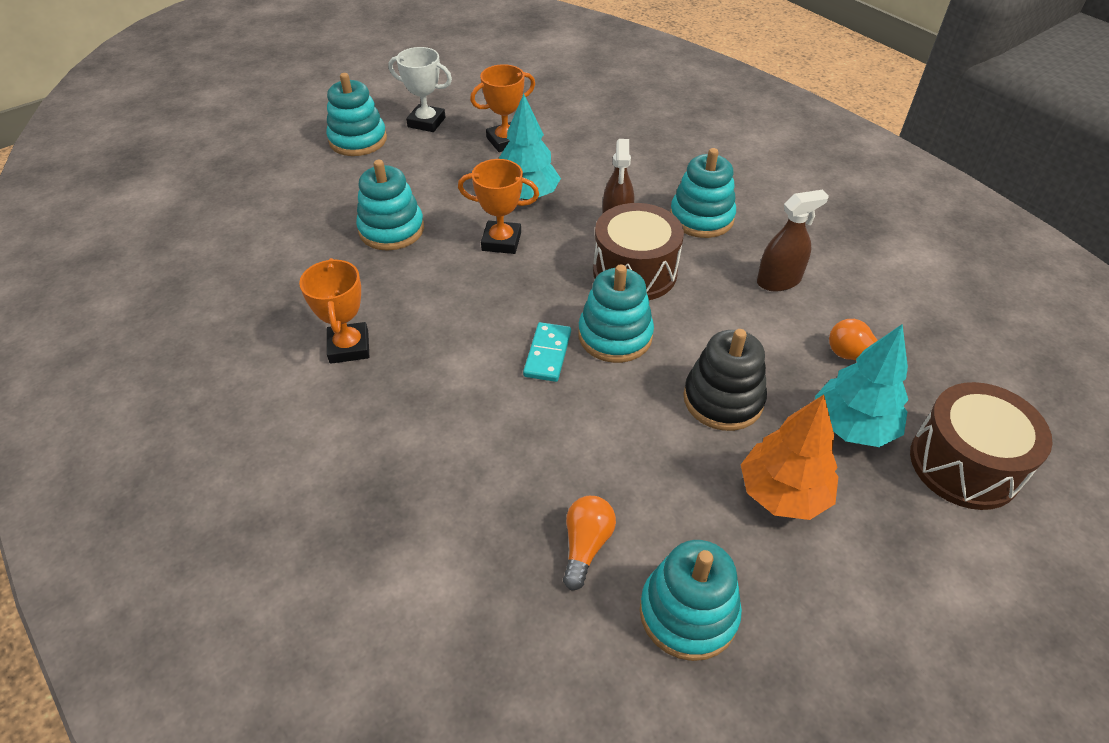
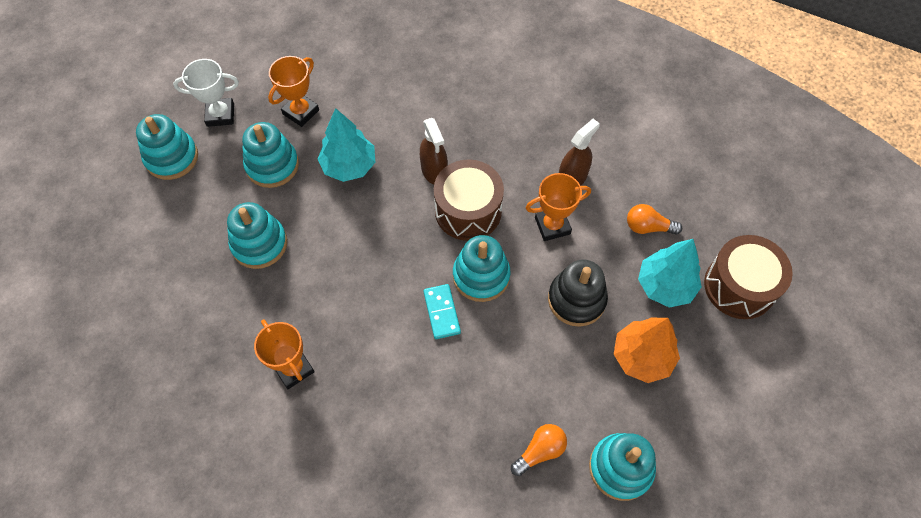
camera: 25 degrees left, 15 degrees up
(501, 241) = (354, 221): orange trophy -> orange trophy (552, 226)
(586, 545) = (540, 451): orange light bulb -> orange light bulb turned 60 degrees clockwise
(701, 218) = (493, 137): turquoise stacking toy -> turquoise stacking toy (272, 165)

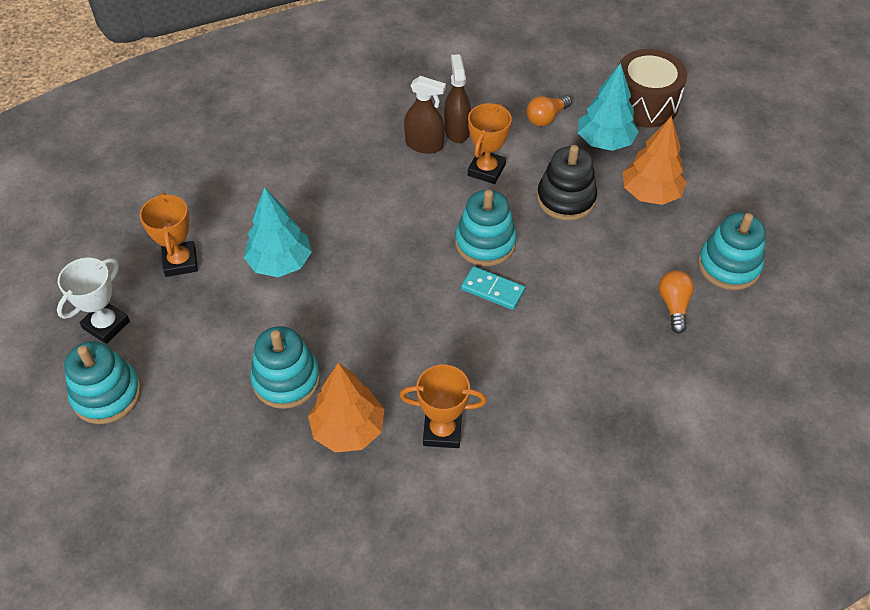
camera: 50 degrees left, 10 degrees down
(250, 309) = (348, 429): none -> orange tree
(272, 165) = (212, 318): turquoise stacking toy -> none
(434, 171) = (353, 209): brown spray bottle -> brown spray bottle (424, 144)
(468, 211) = (416, 212): brown drum -> none

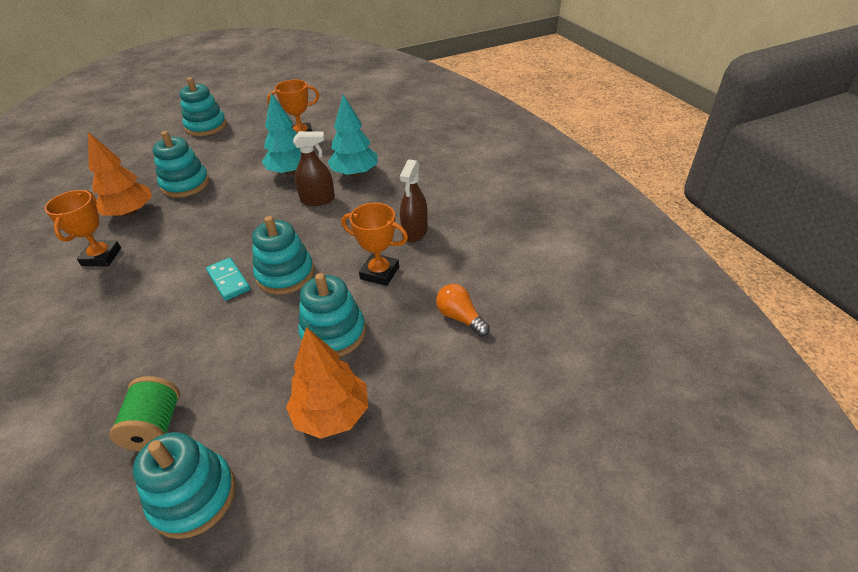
camera: 90 degrees right, 10 degrees down
(106, 325) = (258, 119): white trophy -> none
(457, 131) = (434, 251): brown spray bottle -> brown spray bottle (318, 200)
(492, 290) = (228, 281): turquoise domino -> turquoise domino turned 60 degrees counterclockwise
(566, 199) = (333, 333): black stacking toy -> turquoise stacking toy
(604, 142) = (423, 371): turquoise tree -> turquoise tree (355, 174)
(644, 104) = (498, 419): brown drum -> none
(673, 306) = (156, 426): orange light bulb -> green spool

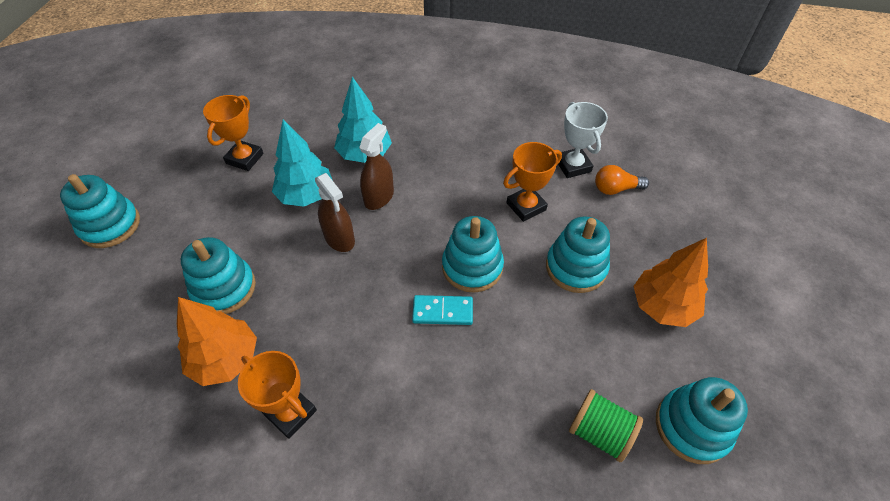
camera: 55 degrees left, 10 degrees up
(415, 232) = (493, 161): brown spray bottle -> brown spray bottle (339, 238)
(461, 278) = (573, 166): none -> white trophy

